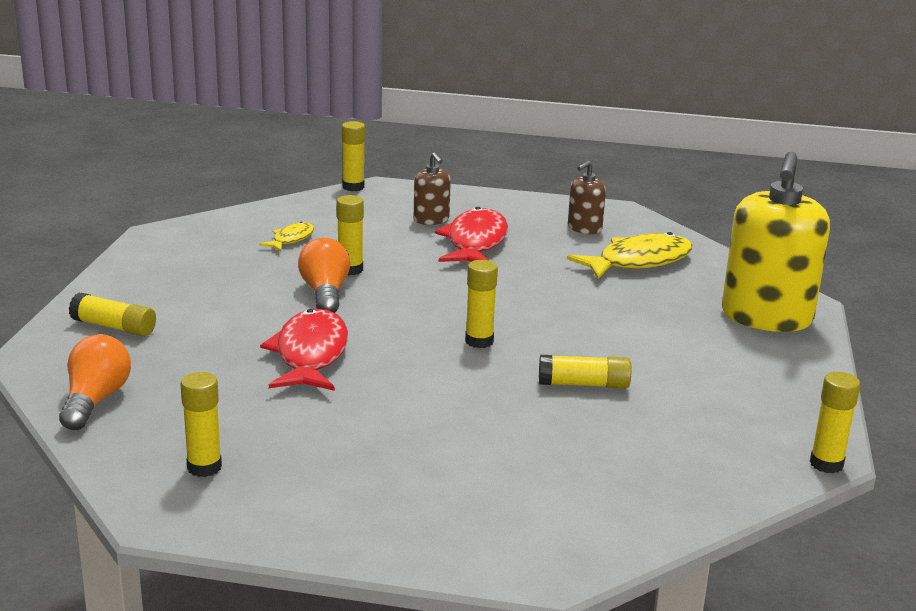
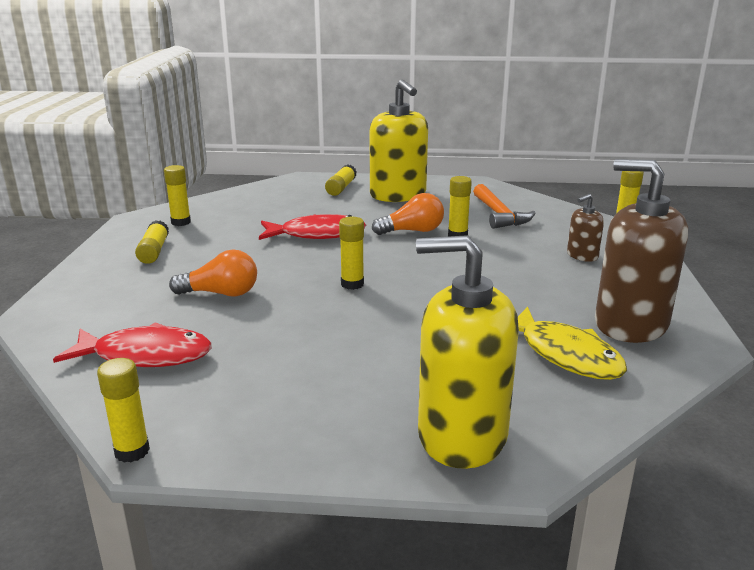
camera: 85 degrees right, 0 degrees up
(95, 400) = (254, 194): orange light bulb -> orange light bulb (221, 293)
(177, 289) = (398, 195): none -> yellow soap dispenser
(291, 239) = (499, 214): yellow fish -> orange hammer
(475, 242) = (547, 275): red fish -> red fish (146, 355)
(584, 228) = (630, 324): brown soap dispenser -> brown soap dispenser, size x2.12
(584, 384) = (285, 327): yellow glue stick -> yellow glue stick (154, 251)

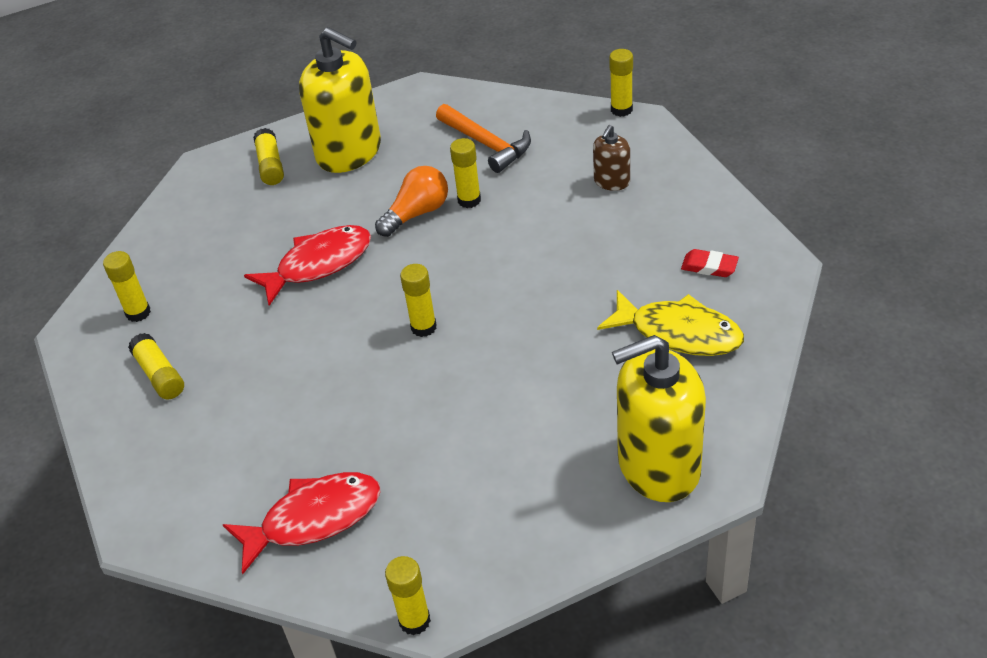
camera: 25 degrees left, 20 degrees up
(221, 293) = (303, 403): orange light bulb -> none
(630, 324) = (709, 266): brown soap dispenser -> red eraser

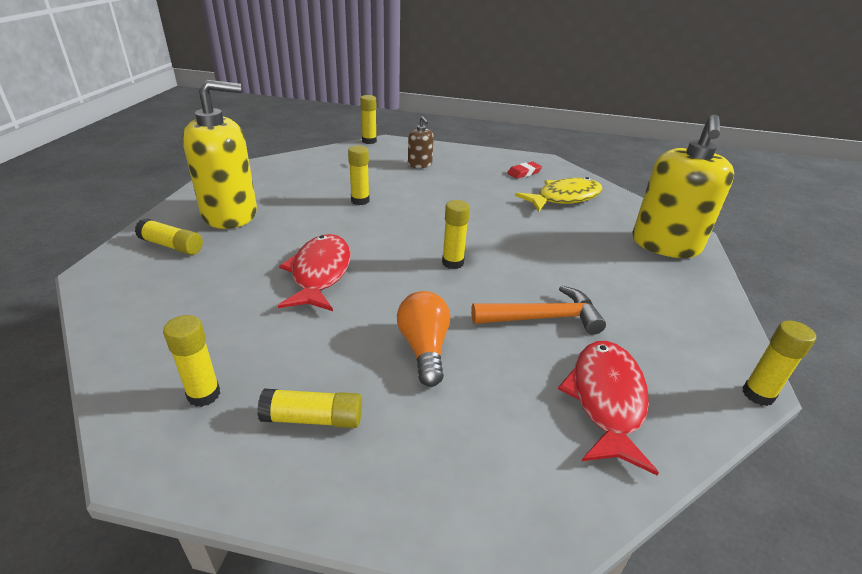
camera: 60 degrees left, 10 degrees down
(417, 213) = (339, 219): orange light bulb -> orange light bulb (424, 348)
(486, 144) = (321, 177): orange hammer -> orange hammer (542, 318)

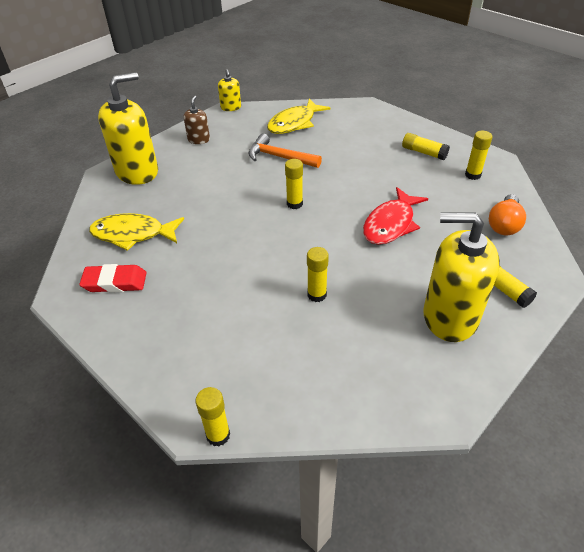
camera: 145 degrees left, 10 degrees up
(420, 164) = (205, 340): brown soap dispenser -> brown soap dispenser (199, 140)
(424, 348) = (355, 162): orange light bulb -> orange light bulb (504, 224)
(524, 173) = (115, 282): red eraser -> red eraser, size x1.51
(606, 400) = (294, 123): red fish -> yellow fish
(758, 394) = (231, 107): yellow glue stick -> yellow soap dispenser

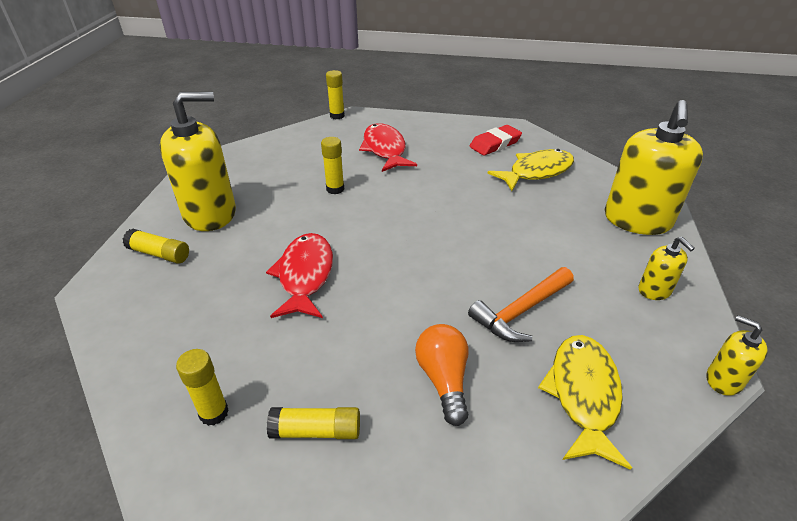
camera: 145 degrees right, 5 degrees down
(199, 140) = (654, 290): brown soap dispenser -> yellow soap dispenser
(223, 328) = (385, 149): none -> red fish
(279, 157) = (521, 311): orange hammer -> orange hammer turned 150 degrees clockwise
(294, 204) = (431, 255): yellow glue stick -> none
(504, 224) = (156, 334): orange light bulb -> orange light bulb (443, 380)

